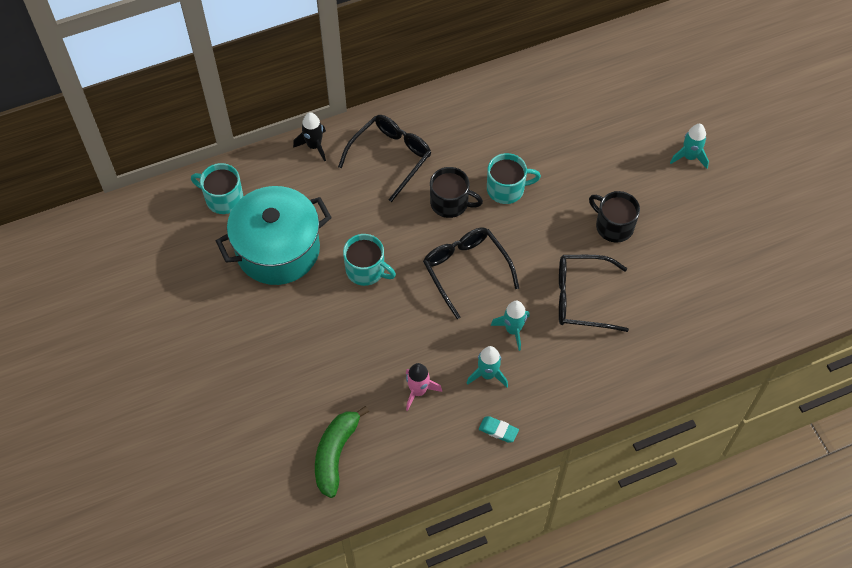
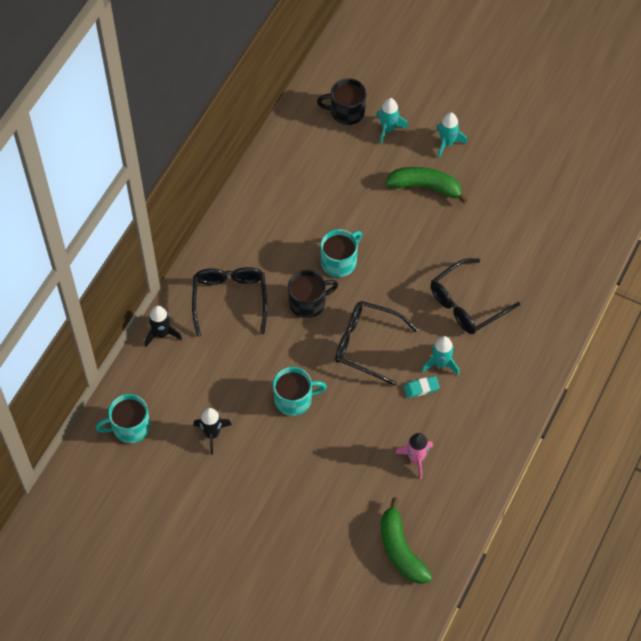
camera: 40 degrees left, 0 degrees up
(278, 249) = (212, 434): turquoise pot -> black rocket
(487, 374) = (453, 409): turquoise rocket -> turquoise rocket (388, 129)
(498, 430) = (497, 443): turquoise eraser -> turquoise eraser (421, 388)
(613, 226) = (441, 234): black mug -> black mug (346, 112)
(637, 179) = (426, 187): none -> green banana

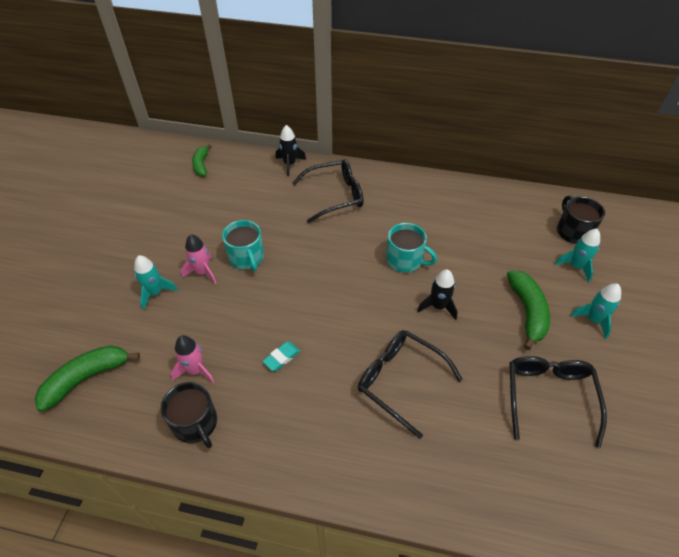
camera: 75 degrees right, 10 degrees down
(130, 427) = (201, 165): turquoise mug -> green banana
(212, 434) = (202, 212): black rocket -> black rocket (438, 306)
(302, 442) = (203, 272): none -> pink rocket
(308, 302) = (351, 246): black mug -> black mug (195, 423)
(366, 344) = (320, 300): black glasses -> black glasses (549, 396)
(421, 388) = (281, 358): turquoise eraser -> turquoise eraser turned 75 degrees clockwise
(441, 363) = (316, 370): turquoise rocket -> turquoise rocket (155, 293)

